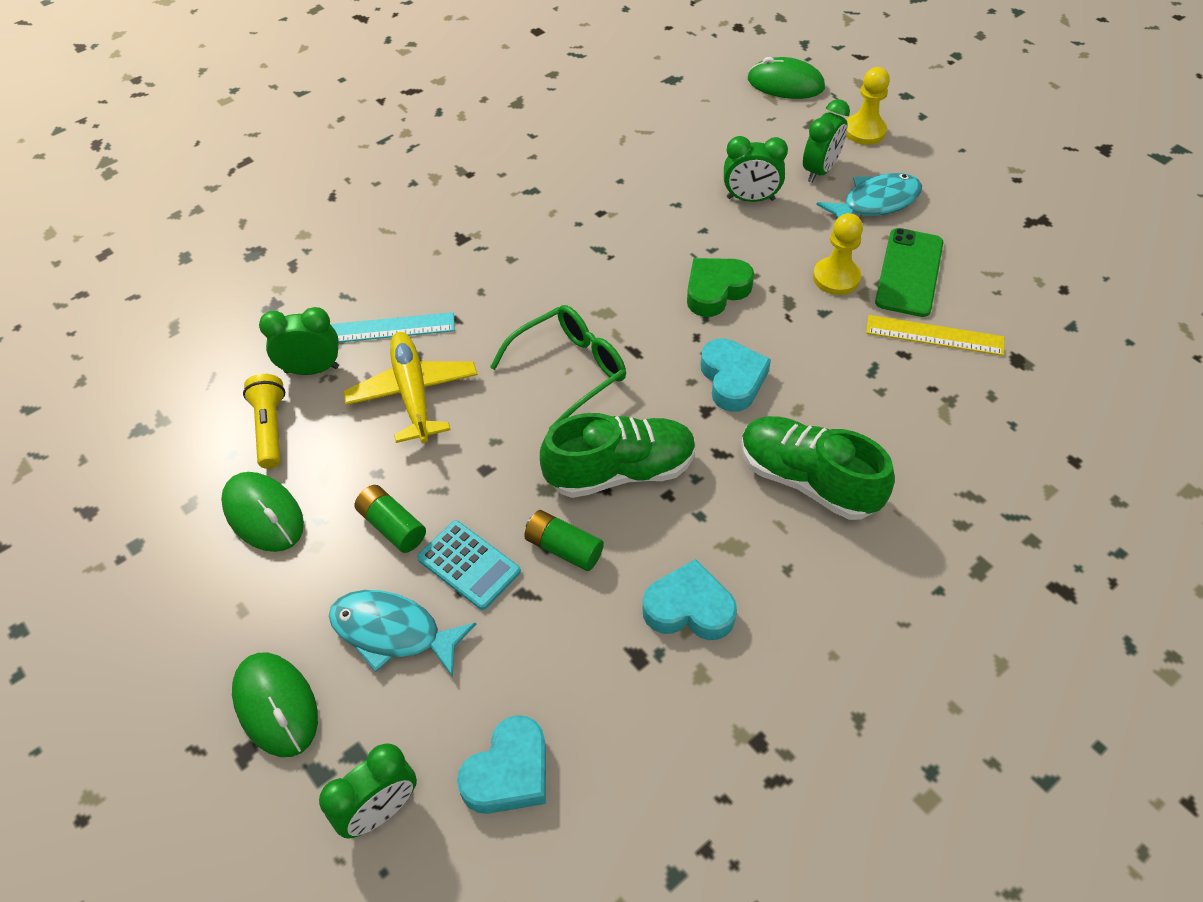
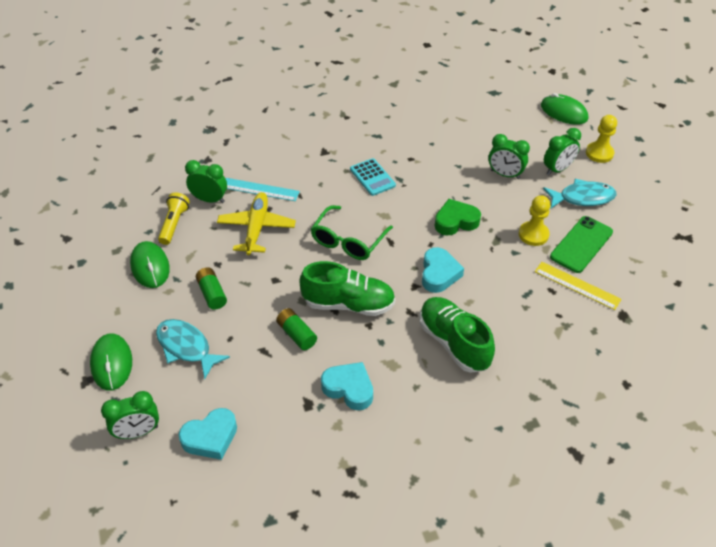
camera: 20 degrees right, 5 degrees down
(469, 565) = (242, 326): turquoise calculator -> turquoise calculator (372, 177)
(570, 370) = (348, 241): green glasses -> green glasses turned 135 degrees clockwise

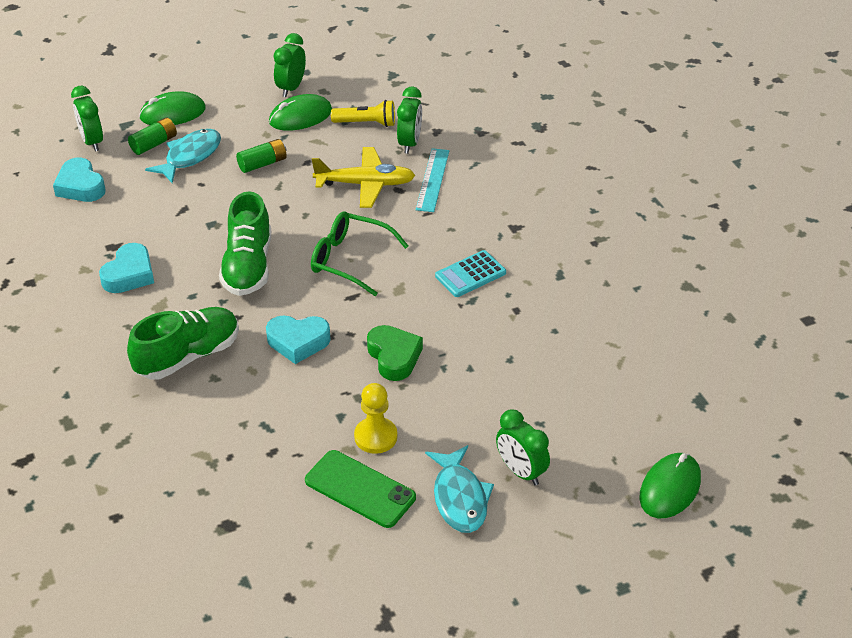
camera: 85 degrees right, 5 degrees down
(296, 334) = (204, 230): green battery -> green battery (154, 144)
(505, 174) = (498, 409): green clock -> green clock (291, 88)
(577, 285) = (281, 479): yellow ruler -> none
(599, 153) = (570, 528): yellow pawn -> none

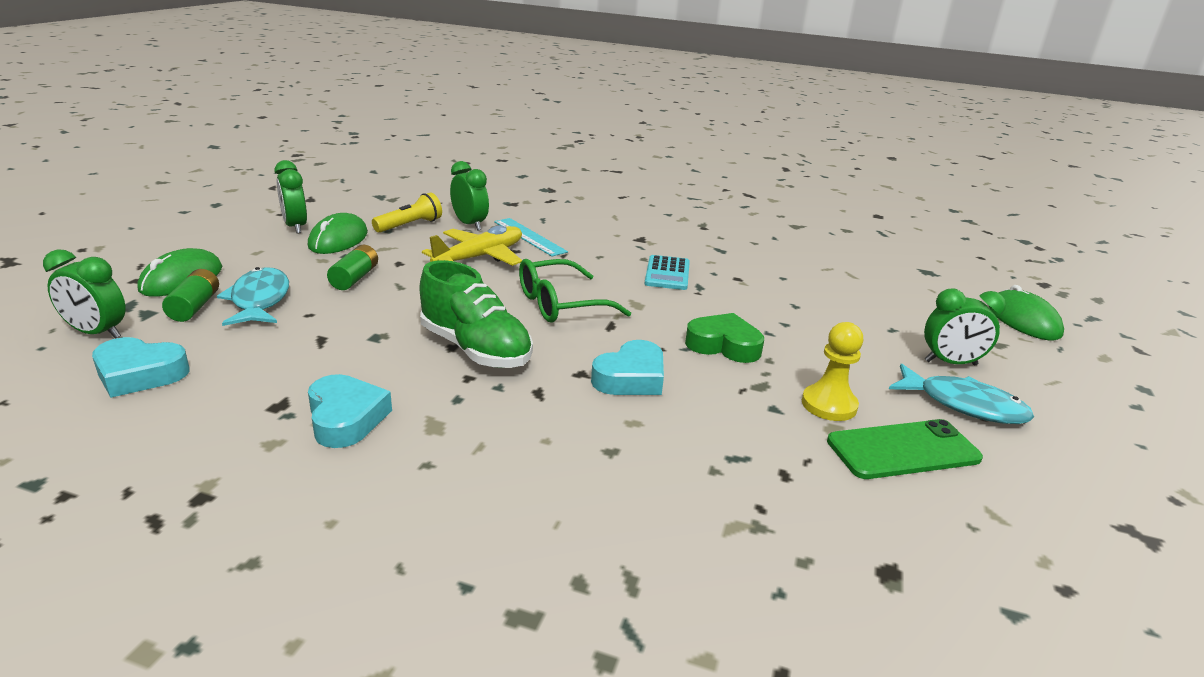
camera: 50 degrees left, 15 degrees down
(188, 356) = (548, 450): green shoe -> none

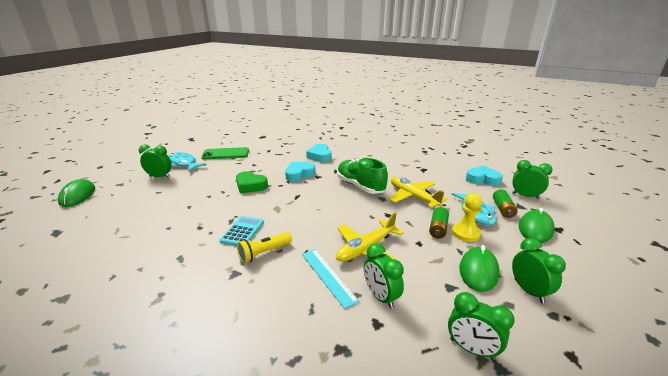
camera: 170 degrees left, 0 degrees up
(346, 418) = (399, 165): turquoise heart -> turquoise heart (320, 156)
(363, 327) = (413, 197): none -> yellow plane
(396, 202) = (471, 349): none -> green clock
(410, 225) = (434, 294): yellow flashlight -> yellow flashlight (264, 253)
(560, 304) = (318, 208): green glasses -> none
(829, 405) = (233, 165): yellow pawn -> yellow pawn (465, 233)

